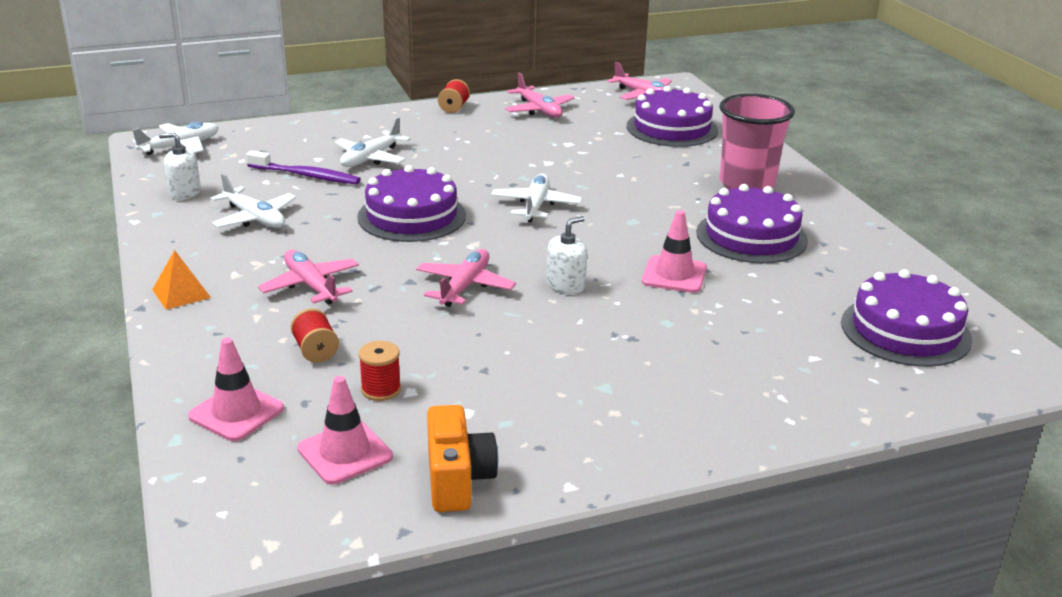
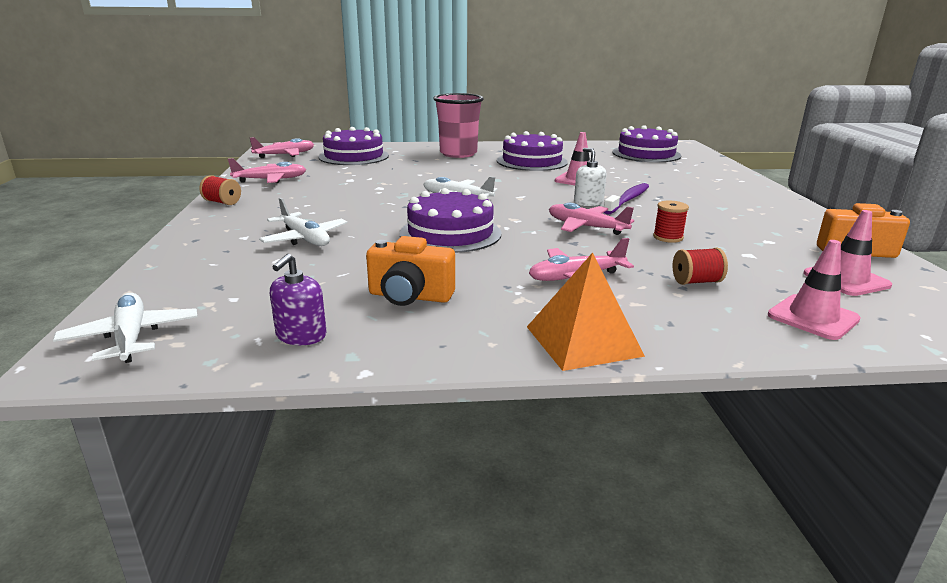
camera: 75 degrees left, 5 degrees down
(181, 293) = (583, 341): orange pyramid -> orange pyramid, size x1.60
(185, 192) = (301, 336): white soap dispenser -> purple soap dispenser
(255, 218) = (410, 296): white plane -> orange camera
(306, 175) = (318, 267): purple toothbrush -> purple toothbrush (627, 200)
(381, 389) = (750, 263): red spool -> red spool (668, 237)

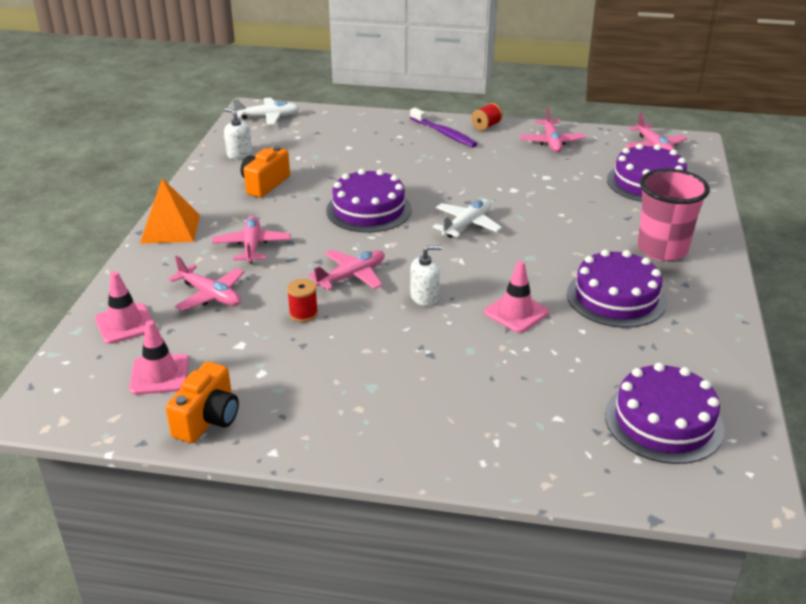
camera: 105 degrees right, 10 degrees up
(301, 336) = (239, 153): purple soap dispenser -> white soap dispenser
(305, 239) = (385, 155): white plane -> none
(627, 200) = (424, 325): purple toothbrush -> purple toothbrush (444, 133)
(696, 281) = (210, 295): red spool -> pink plane

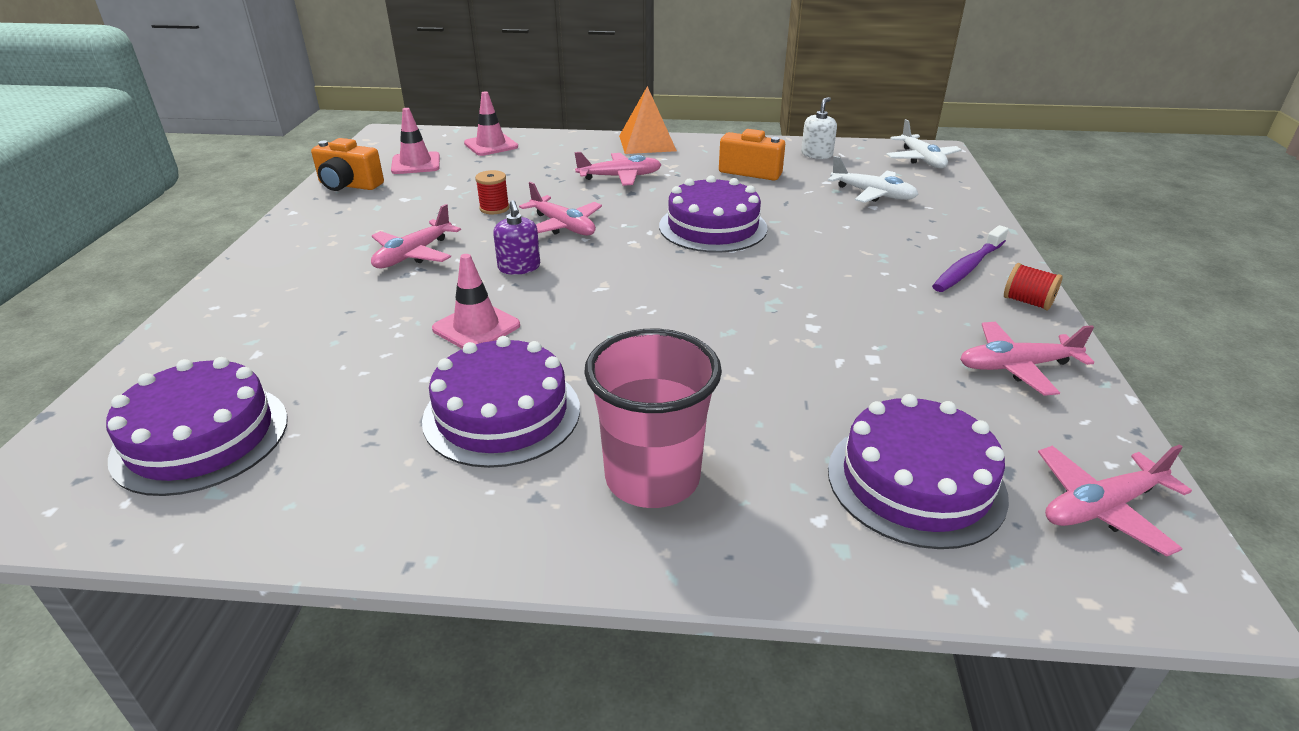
camera: 85 degrees right, 0 degrees up
(210, 295) = (531, 169): pink plane -> pink plane (413, 255)
(424, 296) = (519, 267): white soap dispenser -> purple soap dispenser
(467, 224) = (693, 290): white plane -> white plane (873, 194)

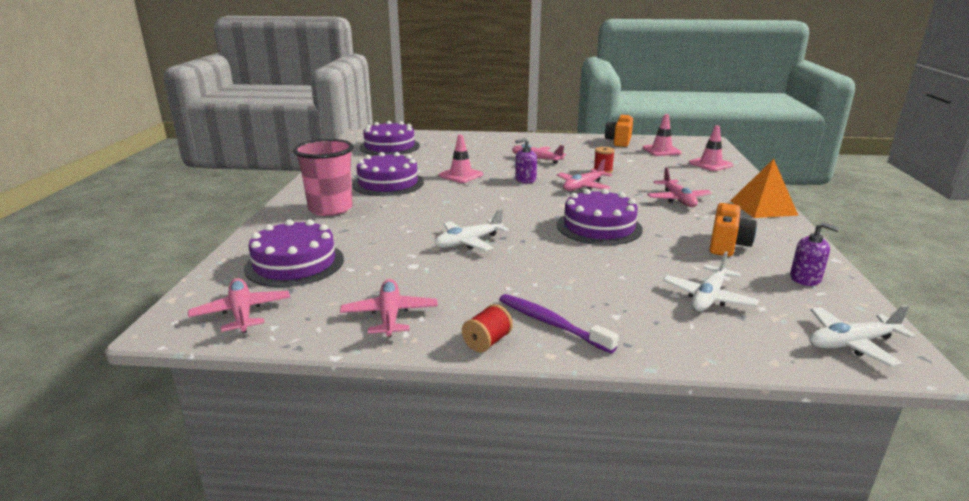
camera: 90 degrees right, 10 degrees down
(782, 316) = (468, 242): none -> white plane
(816, 154) = (805, 278): white soap dispenser -> purple soap dispenser

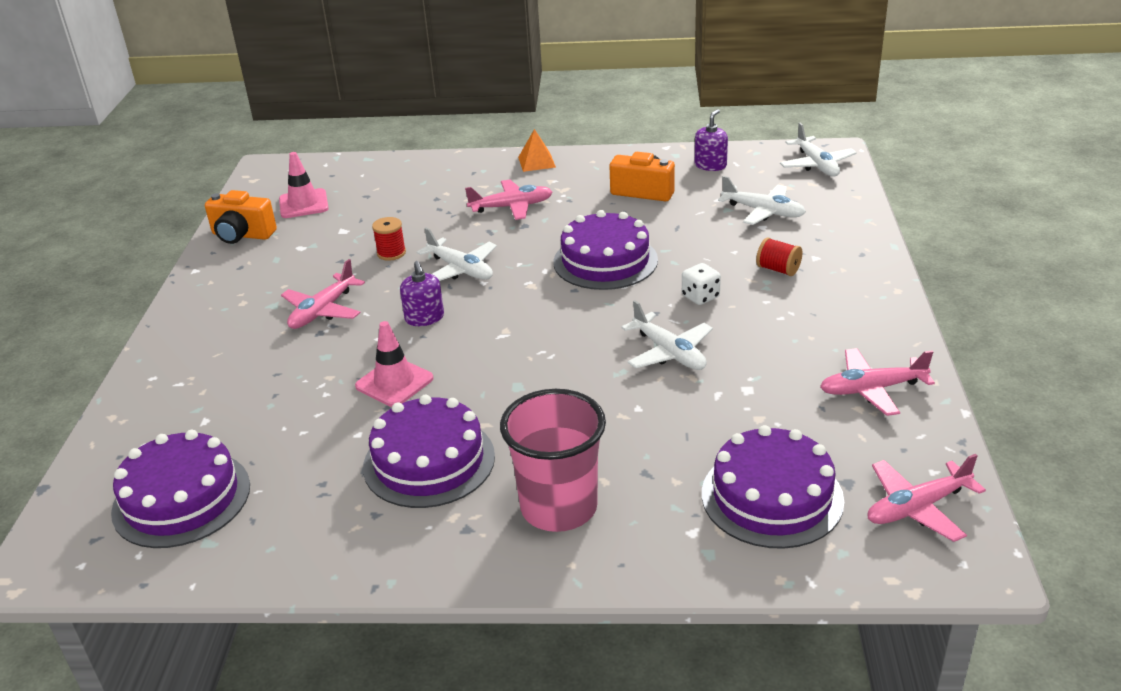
camera: 90 degrees left, 10 degrees up
(487, 342) = (893, 324): red spool -> red spool (778, 269)
(544, 257) = (700, 297): none -> white dice
(551, 323) = (844, 290): purple toothbrush -> none
(583, 187) = (461, 269): pink plane -> white plane
(710, 164) = (376, 175): pink traffic cone -> none
(763, 207) = (536, 162): orange pyramid -> orange pyramid, size x0.62

